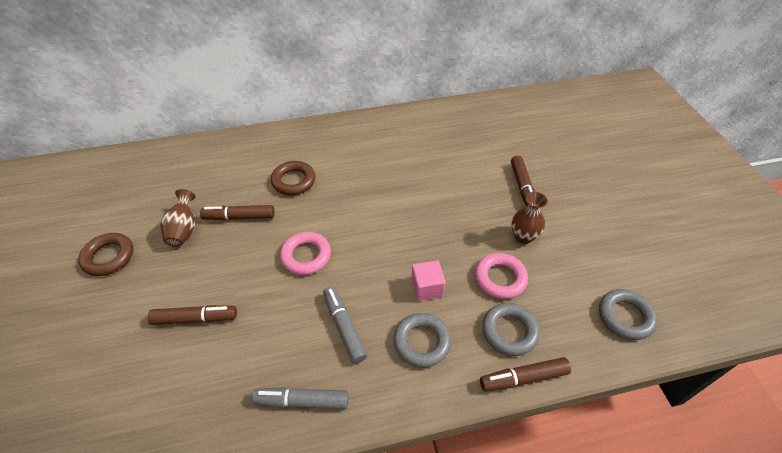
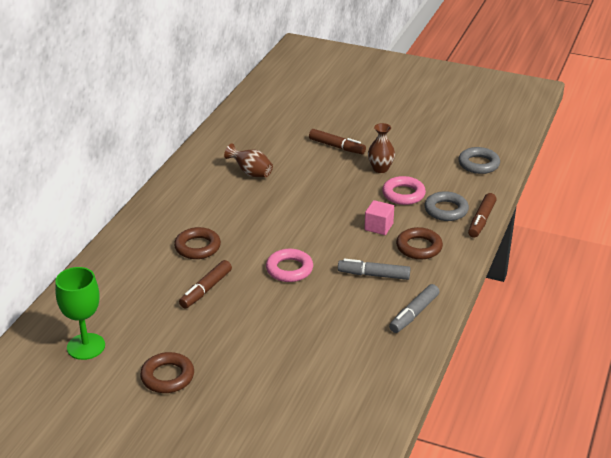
camera: 55 degrees left, 15 degrees down
(127, 190) = (86, 346): none -> green goblet
(184, 230) = (185, 324): brown vase -> brown vase (251, 173)
(195, 318) = (291, 344): brown marker -> none
(422, 342) = (419, 247): grey ring -> brown ring

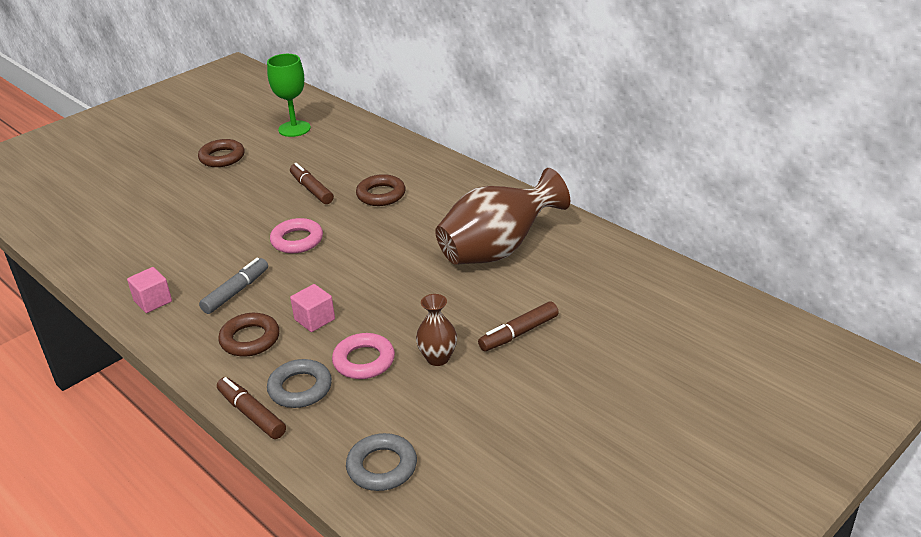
camera: 115 degrees right, 0 degrees up
(251, 173) = (497, 250): brown vase -> brown vase, size x2.10
(414, 314) = (153, 301): grey marker -> pink cube

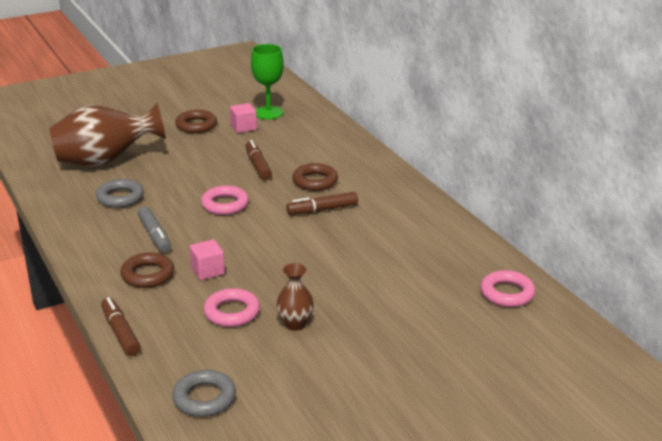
camera: 15 degrees right, 5 degrees down
(153, 301) = (85, 229): pink cube -> pink cube (243, 127)
(236, 292) = (155, 235): grey marker -> grey marker turned 105 degrees clockwise
(300, 388) = (169, 322): grey ring -> grey ring (120, 198)
(497, 250) = (393, 248): brown vase -> brown vase (105, 161)
(519, 333) = (376, 320): brown marker -> brown marker (322, 210)
(633, 274) = (507, 293): none -> pink ring

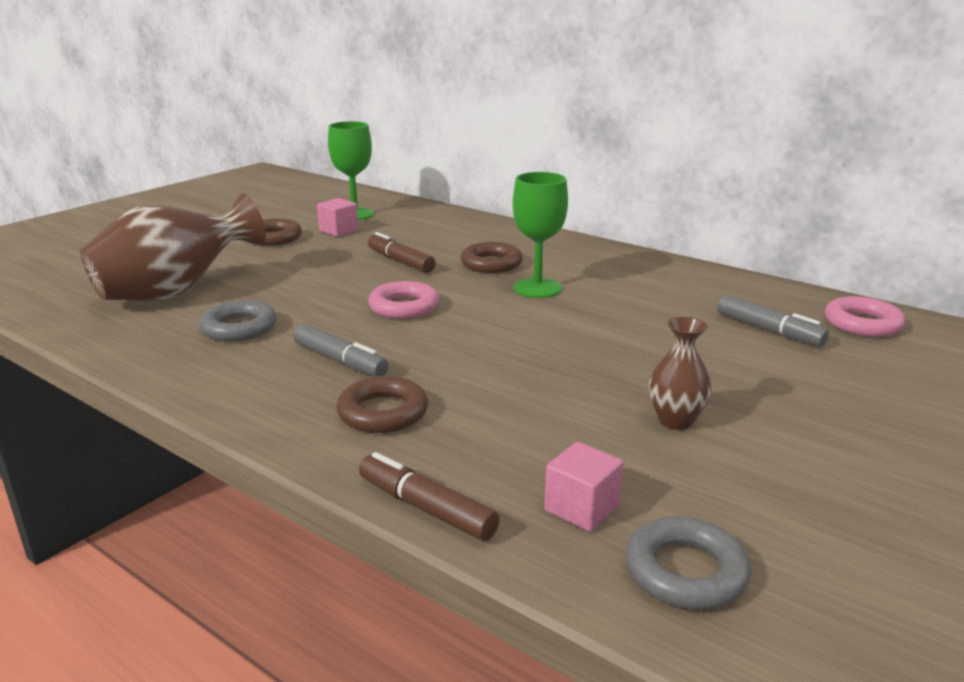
camera: 25 degrees left, 5 degrees down
(208, 271) = (469, 385): pink cube -> pink cube (581, 508)
(232, 312) = (569, 429): pink ring -> none
(322, 210) = (537, 288): brown marker -> green goblet
(434, 281) = (768, 330): none -> grey marker

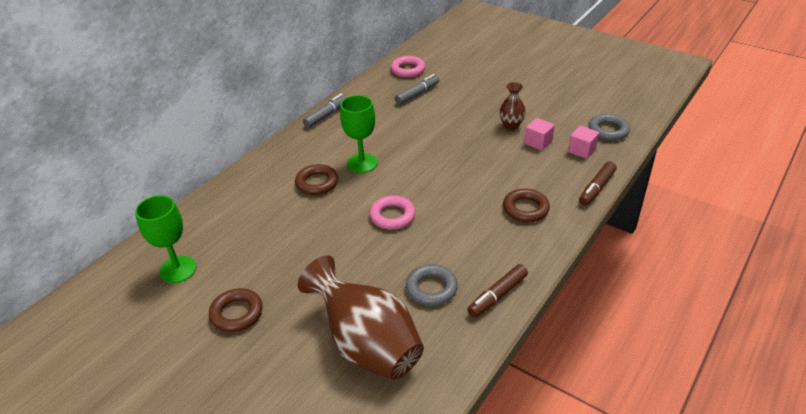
camera: 90 degrees left, 15 degrees up
(338, 230) = (225, 273): pink cube -> pink cube (538, 142)
(340, 360) = (472, 233): grey marker -> grey marker (326, 115)
(400, 261) = (308, 226): brown marker -> brown marker (497, 295)

